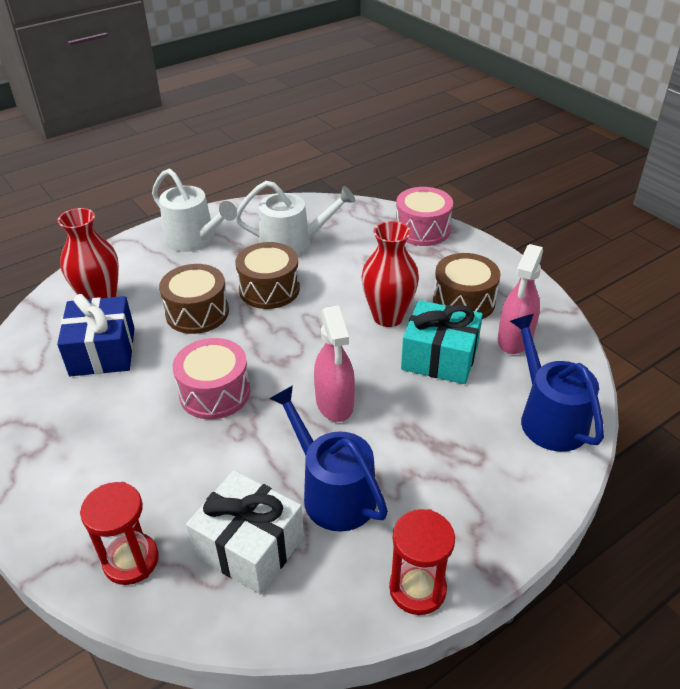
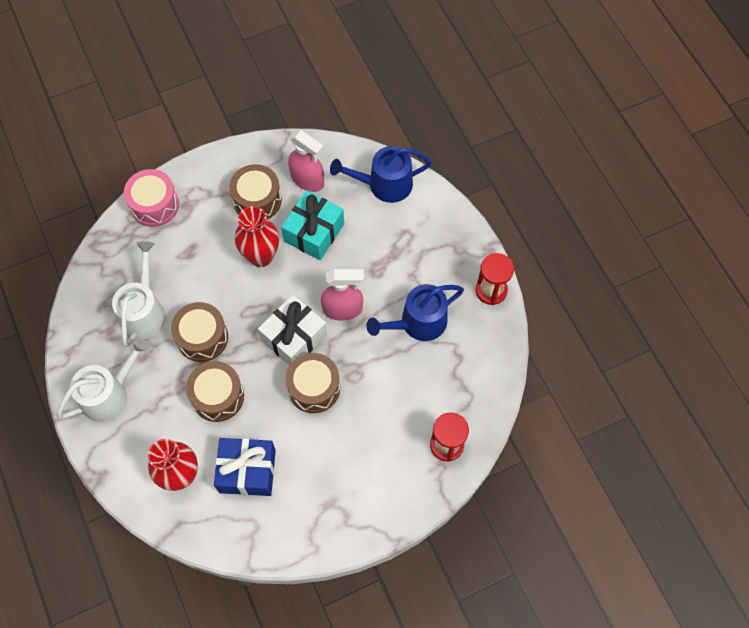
camera: 80 degrees left, 25 degrees up
(215, 392) = (314, 388): pink drum -> brown drum
(249, 546) = (448, 376): white gift -> white gift (294, 337)

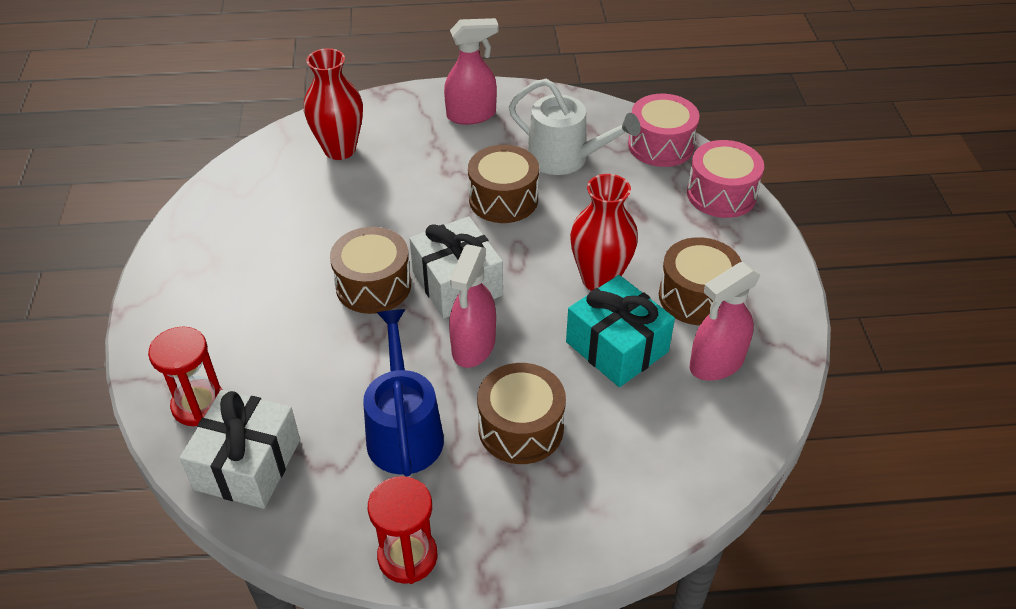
camera: 110 degrees right, 20 degrees down
(109, 394) = (471, 115): white watering can -> pink spray bottle
(110, 253) = (660, 145): none -> pink drum
(217, 396) = (417, 196): brown drum -> brown drum (521, 428)
(247, 471) = (307, 201): blue gift -> none
(384, 184) = (677, 464): blue watering can -> none
(473, 395) = (248, 464): none -> white gift

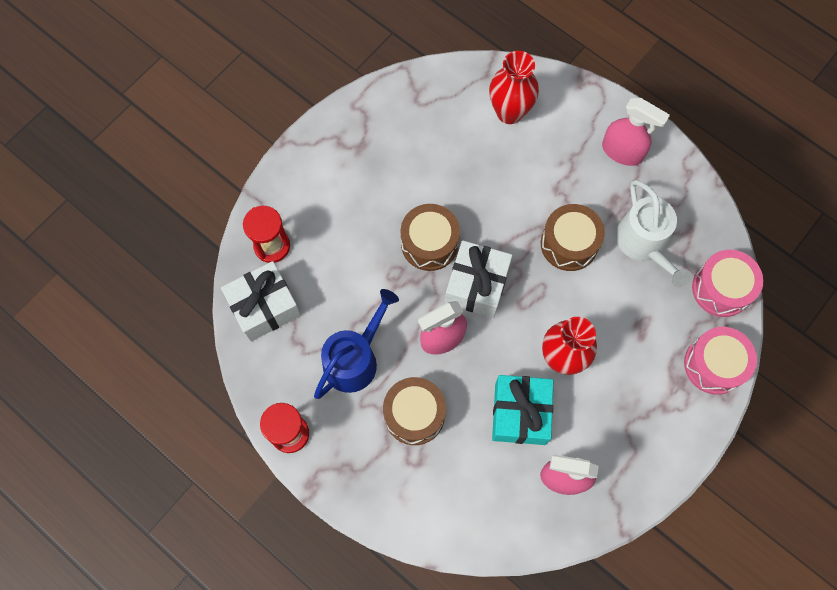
camera: 45 degrees right, 25 degrees up
(696, 296) = (605, 424): brown drum -> none

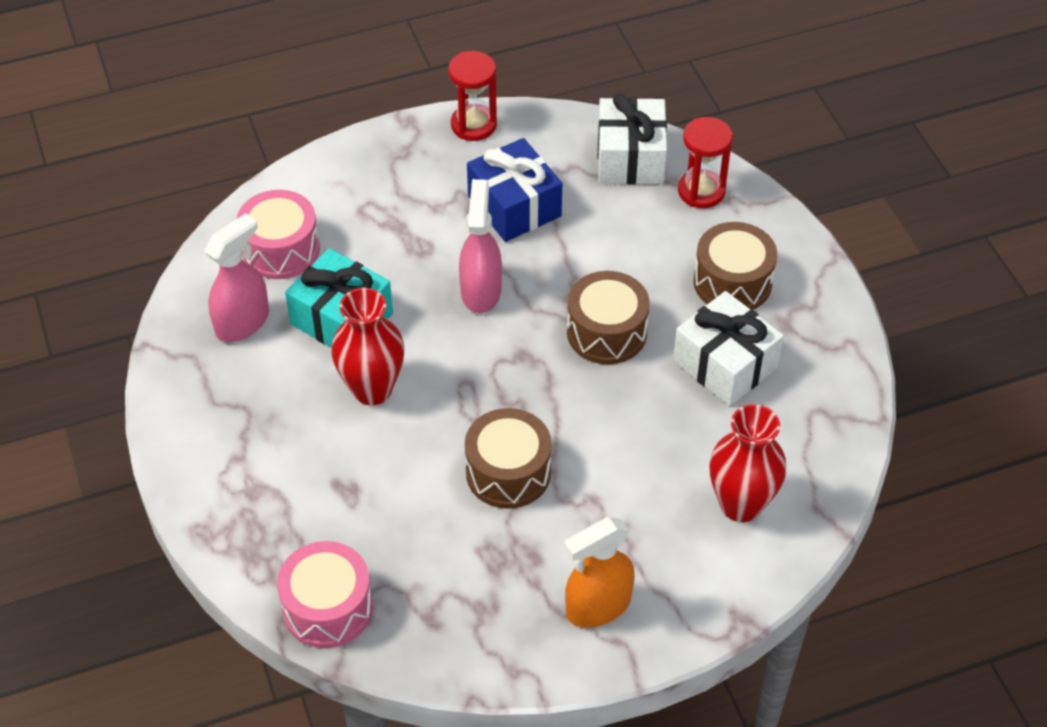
camera: 120 degrees right, 20 degrees down
(354, 359) = (514, 206): blue watering can -> blue gift
(414, 414) = (414, 229): brown drum -> brown drum (732, 282)
(476, 285) = (521, 352): white gift -> white gift (725, 364)
(622, 152) = (597, 606): pink spray bottle -> orange spray bottle
(644, 243) = (450, 555): white watering can -> none
(714, 365) = (243, 539): pink drum -> pink drum (281, 249)

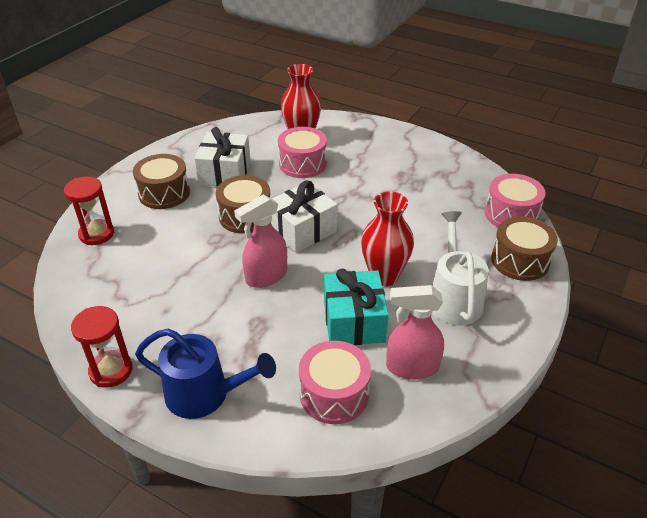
camera: 130 degrees left, 10 degrees down
(276, 424) = (454, 298): none -> white watering can
(379, 169) = (204, 394): none -> blue watering can
(508, 472) = (370, 203): brown drum -> brown drum (520, 261)
(514, 206) = (180, 302): blue gift -> none
(597, 606) = (399, 148): orange spray bottle -> none
(630, 158) = (87, 276): white gift -> white gift (302, 230)
(667, 460) = (302, 164): none -> pink drum

